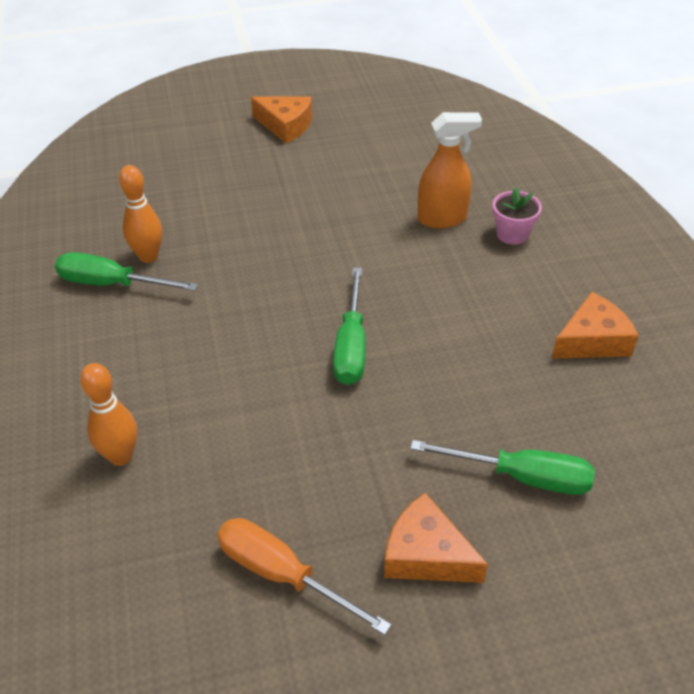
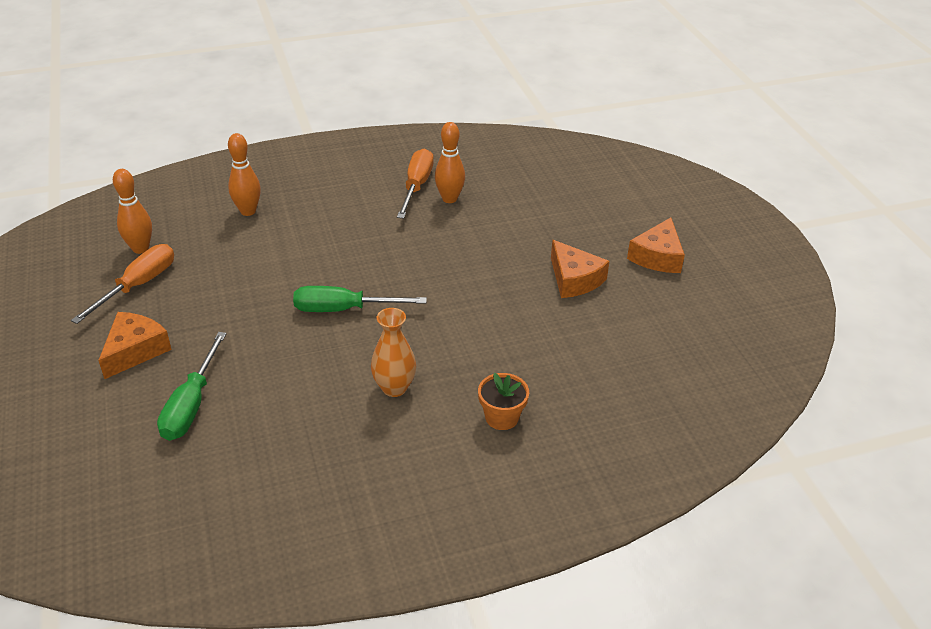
camera: 85 degrees right, 5 degrees down
(112, 284) = (416, 186): green screwdriver -> orange screwdriver
(188, 587) = (140, 248): none -> orange bowling pin
(442, 219) = (521, 366): orange spray bottle -> none
(479, 304) = (394, 388): none -> orange vase
(512, 234) = (502, 417): pink flower pot -> orange flower pot
(592, 340) = (342, 466): orange cheese -> orange cheese (574, 279)

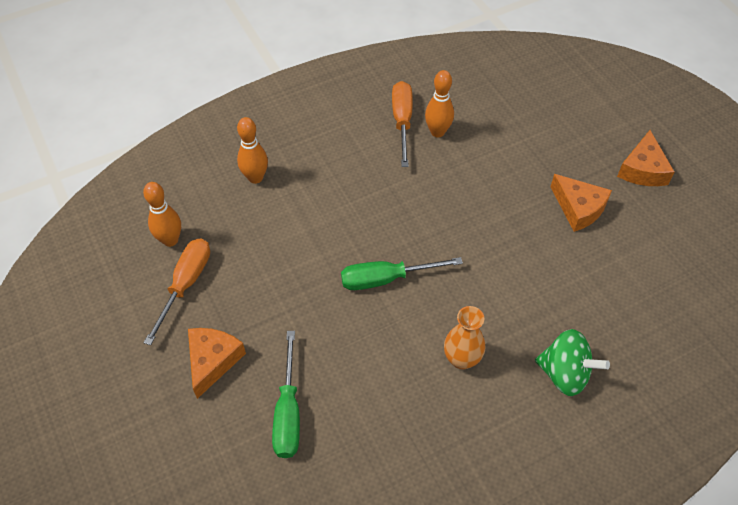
camera: 10 degrees left, 15 degrees up
(502, 417) = (565, 374): orange flower pot -> green spinning top

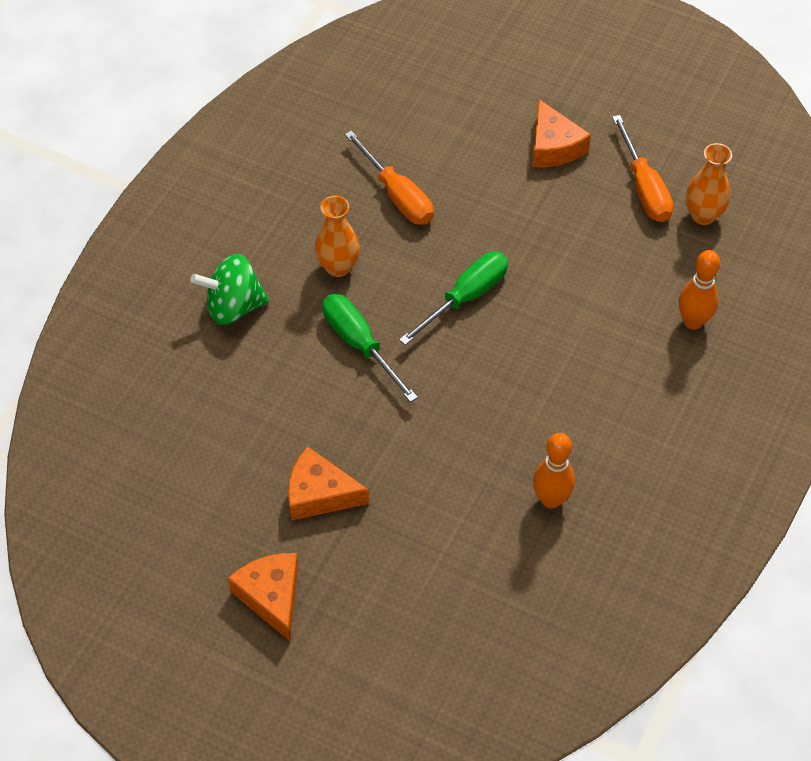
camera: 145 degrees right, 0 degrees up
(170, 240) = (703, 215): orange bowling pin -> orange vase
(288, 412) = (453, 147): green screwdriver -> green screwdriver (360, 345)
(402, 122) = (603, 488): orange screwdriver -> orange screwdriver (397, 195)

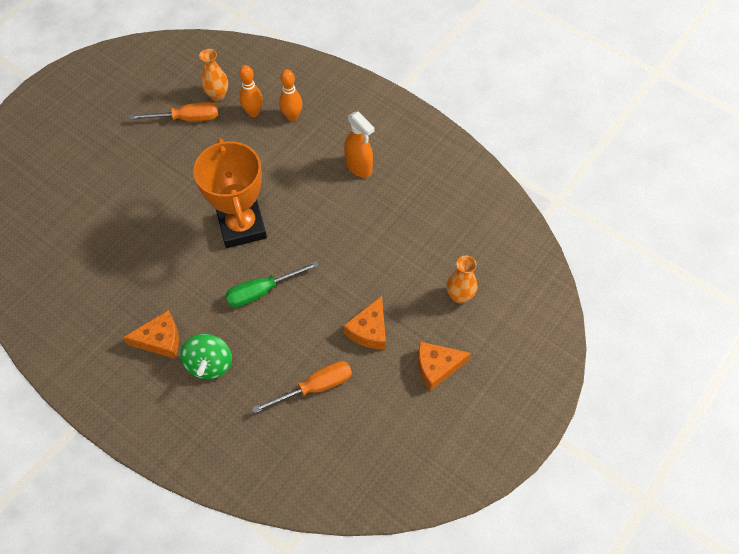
camera: 80 degrees left, 5 degrees up
(338, 267) = (195, 295): orange vase -> orange vase (459, 295)
(397, 195) = (146, 251): orange screwdriver -> orange screwdriver (315, 387)
(465, 297) = (242, 226): green screwdriver -> orange trophy
(551, 499) = (396, 208): orange bowling pin -> orange bowling pin (253, 112)
(553, 147) = (137, 158): orange cheese -> orange cheese (160, 340)
(619, 432) = (359, 167): none -> orange spray bottle

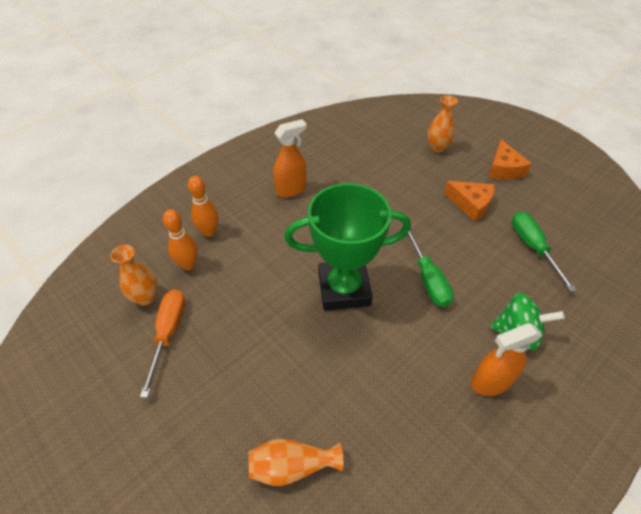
camera: 80 degrees left, 10 degrees down
(91, 214) = (292, 466): none -> orange vase
(160, 340) = (490, 382): orange cheese -> orange spray bottle
(242, 226) = (344, 289): orange trophy -> green trophy
(315, 387) = (532, 247): orange screwdriver -> green screwdriver

